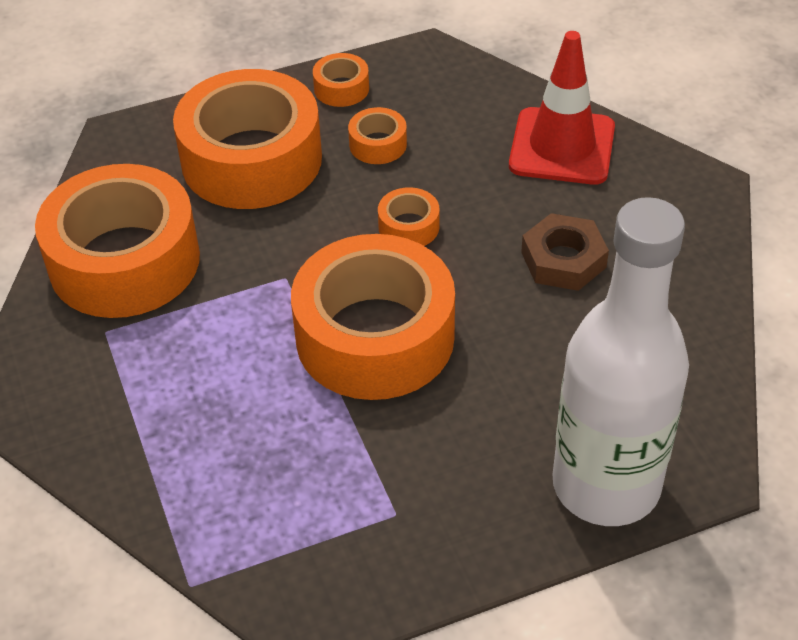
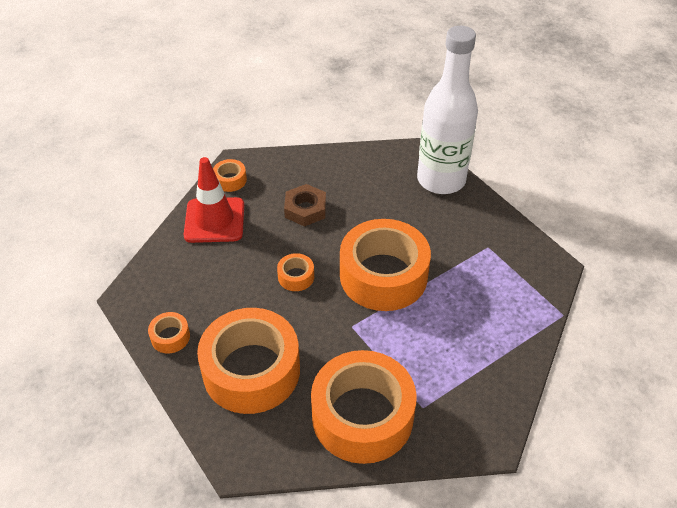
camera: 105 degrees left, 0 degrees up
(378, 144) = (225, 305): orange tape -> orange tape (230, 180)

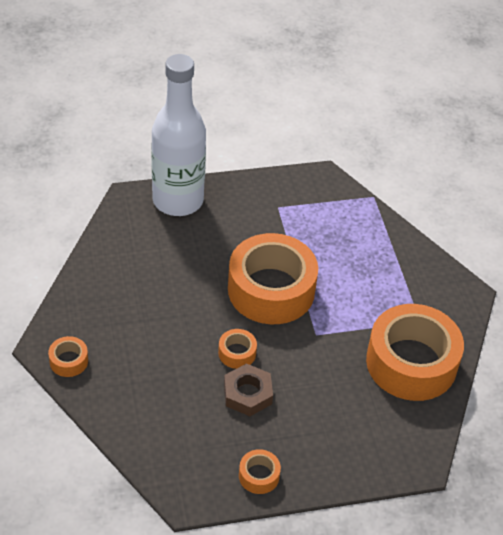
camera: 70 degrees left, 0 degrees up
(214, 220) = (121, 393): red traffic cone -> none
(251, 370) = (329, 424): orange tape -> none
(305, 209) = (152, 314): brown nut -> brown nut (247, 394)

